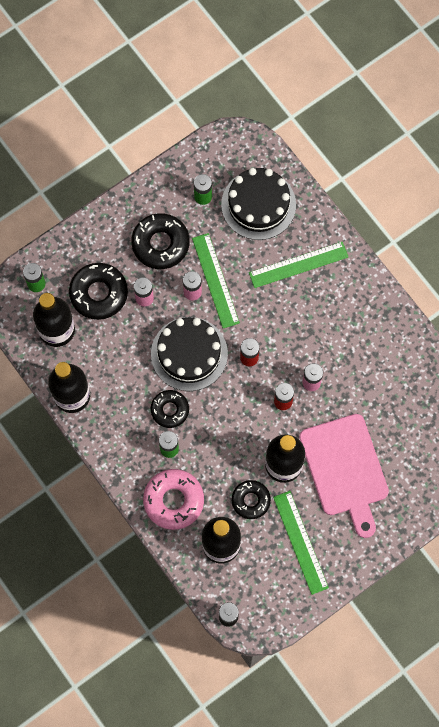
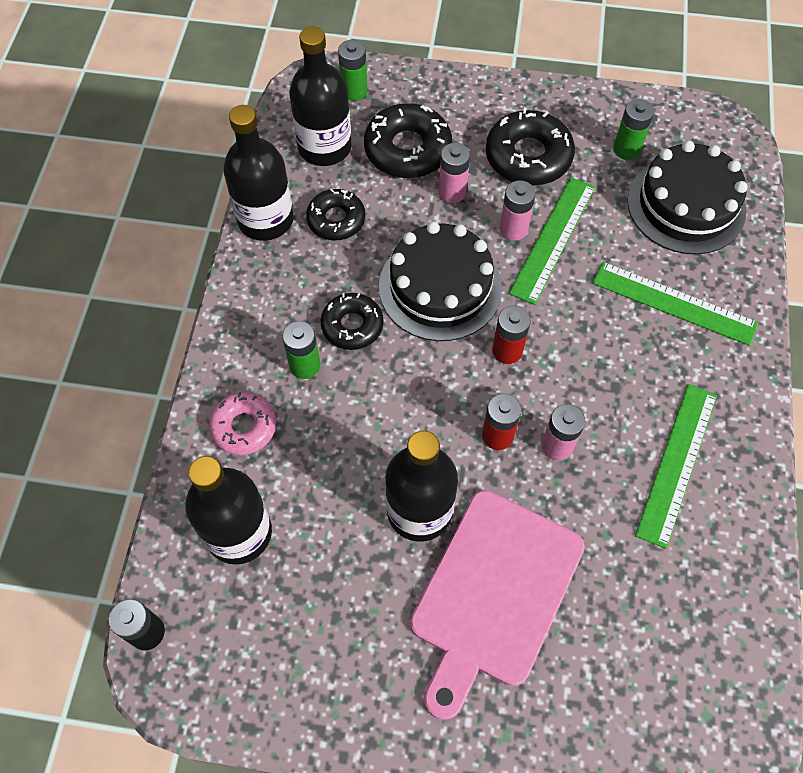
camera: 45 degrees right, 10 degrees down
(173, 500) = (244, 427): pink donut -> pink donut, size x0.65
(251, 500) = (333, 515): black donut -> black donut (336, 220)
(300, 542) = (338, 630): green ruler -> green ruler (677, 463)

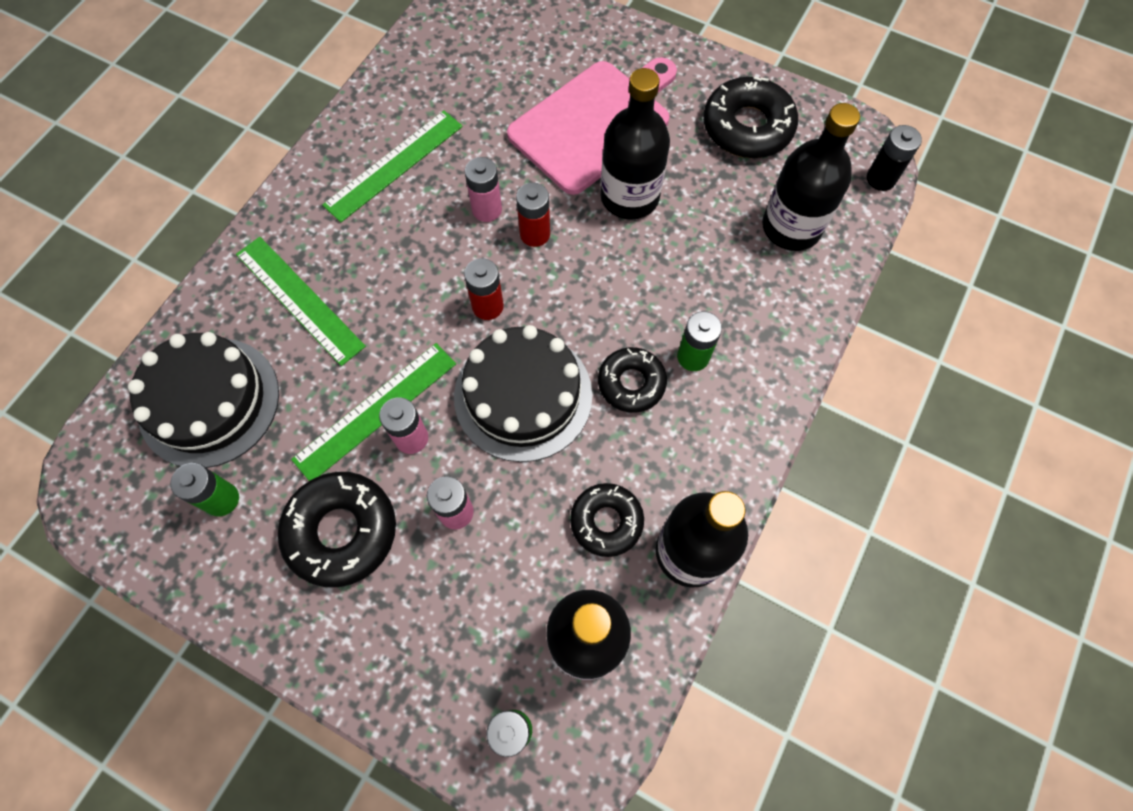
camera: 160 degrees left, 5 degrees up
(244, 427) = (768, 315): pink donut -> none
(407, 149) = (482, 597): black donut -> black donut (747, 127)

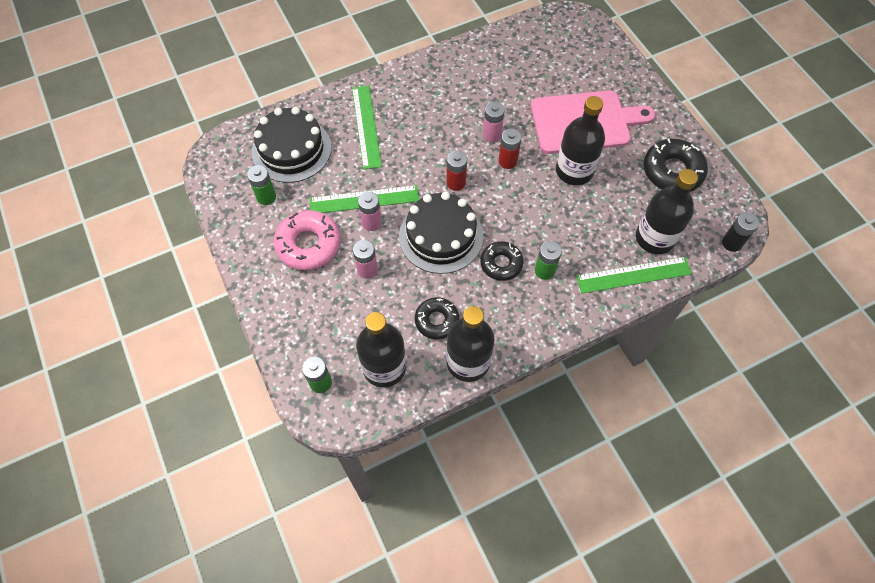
camera: 35 degrees right, 5 degrees down
(341, 531) = (308, 244): black donut -> pink donut
(394, 165) = (460, 86): green ruler -> green ruler (633, 275)

